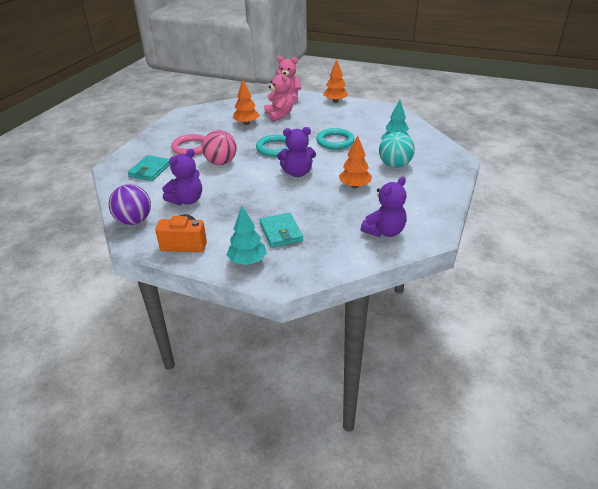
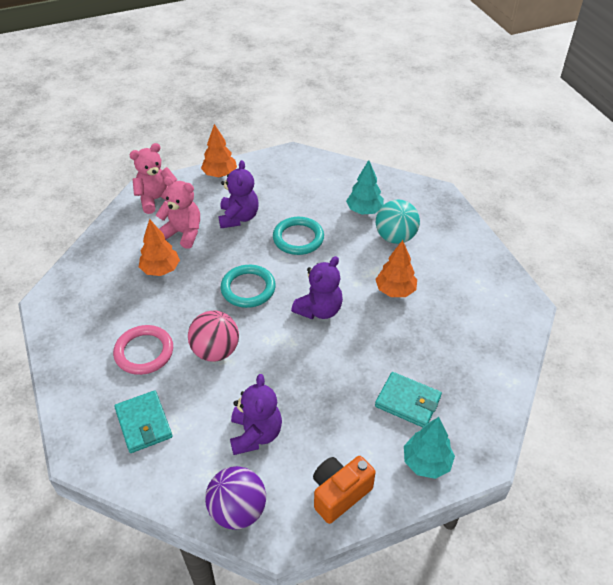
camera: 45 degrees left, 10 degrees up
(384, 231) = (489, 331): purple teddy bear -> purple teddy bear (238, 217)

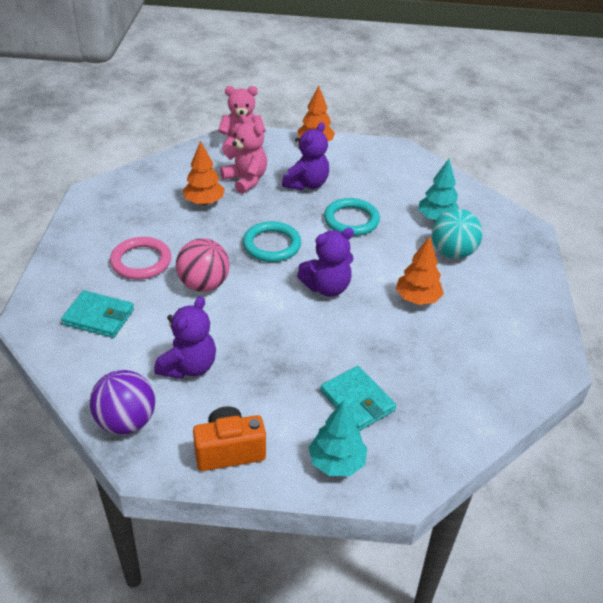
camera: 25 degrees right, 5 degrees down
(143, 423) = (99, 317): turquoise wallet -> turquoise wallet turned 75 degrees counterclockwise

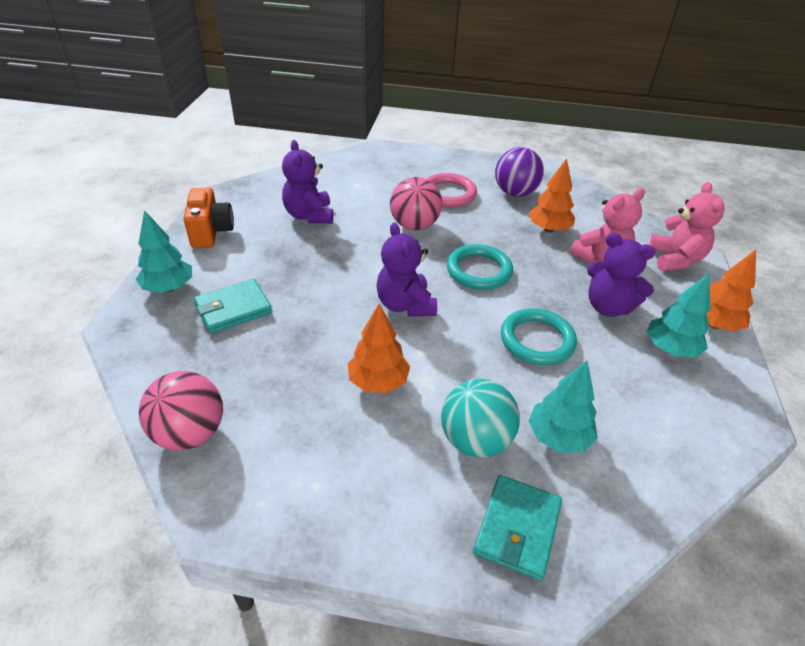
camera: 95 degrees right, 0 degrees up
(99, 317) = (377, 176): turquoise wallet -> turquoise wallet (517, 528)
(126, 421) = (261, 188): purple ball -> purple ball (515, 193)
(189, 366) = (309, 216): purple teddy bear -> purple teddy bear turned 45 degrees clockwise
(345, 165) = (670, 349): none -> turquoise tree
(502, 397) = (190, 433): none -> pink ball

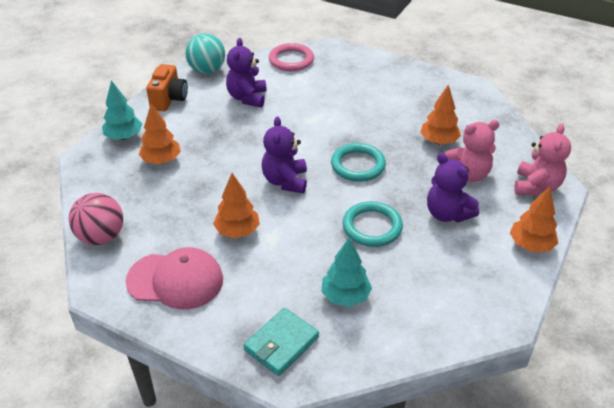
camera: 20 degrees right, 0 degrees up
(233, 309) = (161, 160): turquoise wallet -> orange tree
(327, 472) = (175, 280): none -> pink cap
(414, 226) = (326, 119): pink ball -> none
(448, 194) = (370, 96): pink ring -> pink ring (291, 60)
(475, 440) = (284, 284): turquoise ball -> turquoise ball (207, 70)
(515, 193) = (429, 105): purple ball -> none
(670, 349) = (477, 256): turquoise tree -> none

